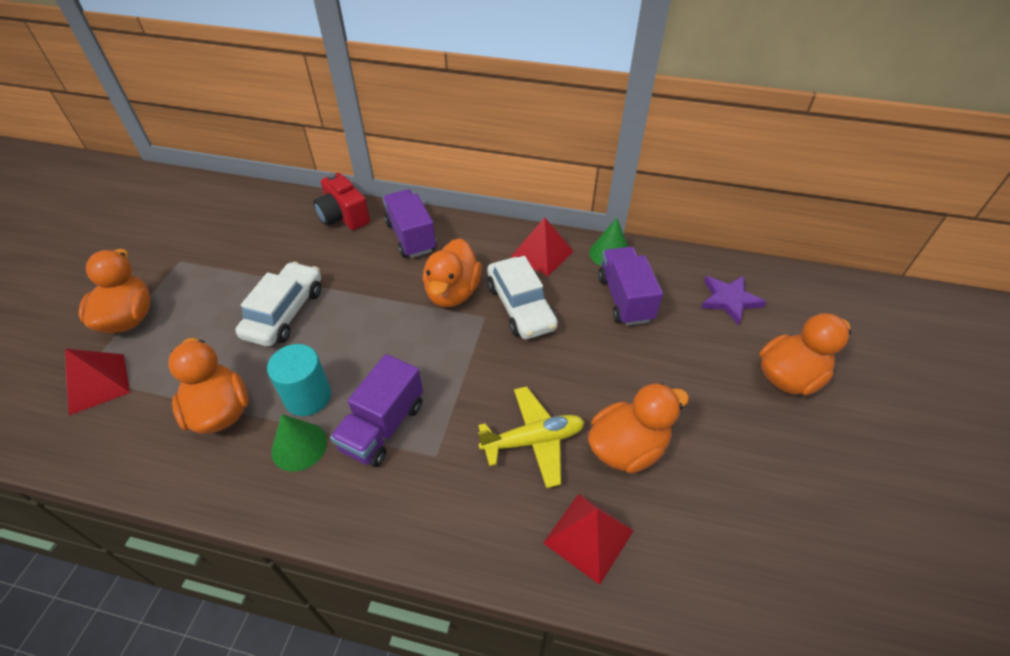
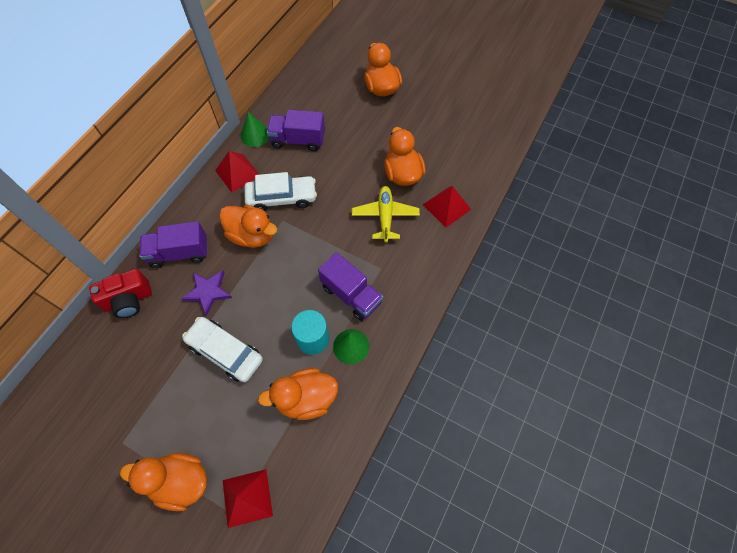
camera: 75 degrees left, 15 degrees up
(729, 300) = (320, 91): purple star -> purple star (208, 292)

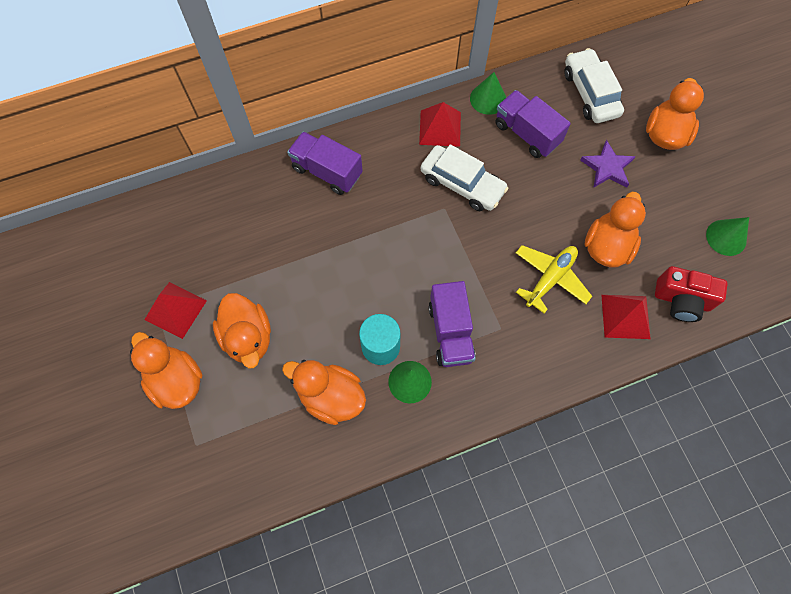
camera: 40 degrees right, 5 degrees up
(129, 300) = (252, 185): red camera -> red camera (681, 300)
(208, 292) = (323, 229): purple star -> purple star (607, 167)
(225, 352) = (296, 297): white car -> white car (590, 93)
(247, 498) = (216, 440): red pyramid -> red pyramid (175, 310)
(252, 235) = (404, 202): orange duck -> orange duck (248, 337)
(463, 123) = (726, 237): none -> green cone

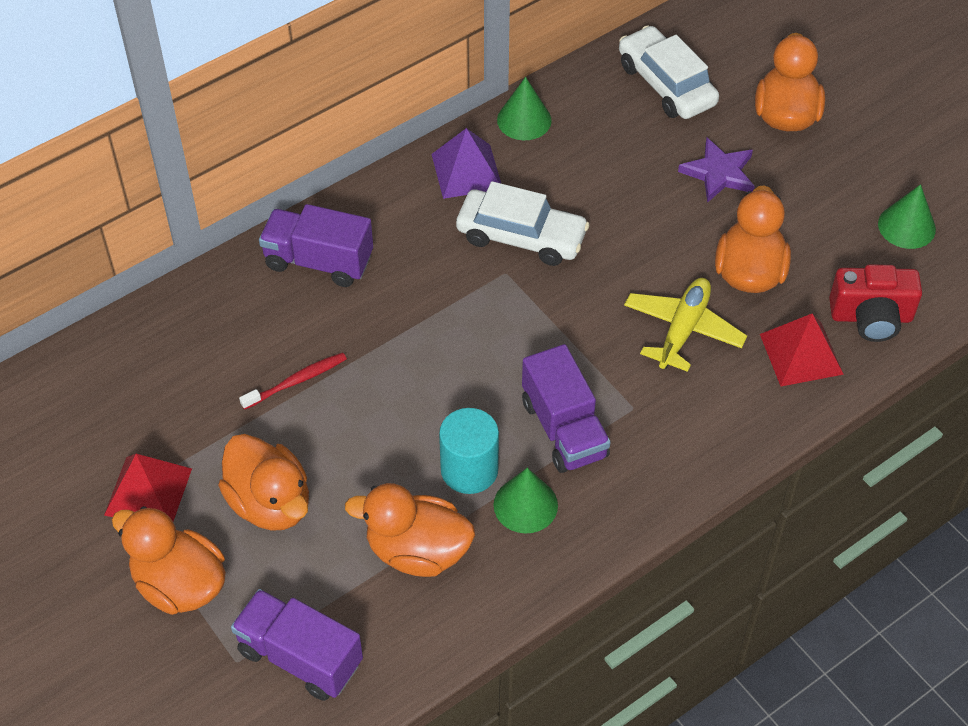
camera: 15 degrees left, 15 degrees down
(288, 254) = (296, 381): none -> red toothbrush
(440, 128) = (466, 171): red pyramid -> purple pyramid
(526, 134) = (593, 153): purple truck -> purple truck (300, 657)

